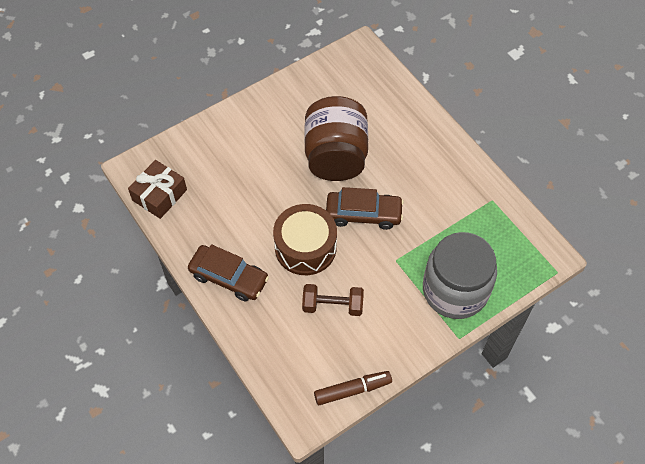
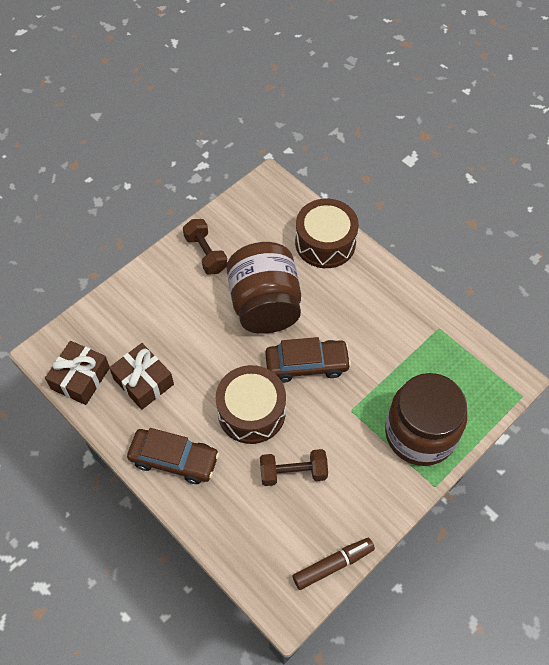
camera: 10 degrees left, 0 degrees up
(214, 206) = (143, 381): none -> brown gift
(291, 103) = (206, 254): none -> brown dumbbell
(402, 109) = (325, 243): none -> brown drum
(455, 290) = (420, 433): grey jar -> brown jar

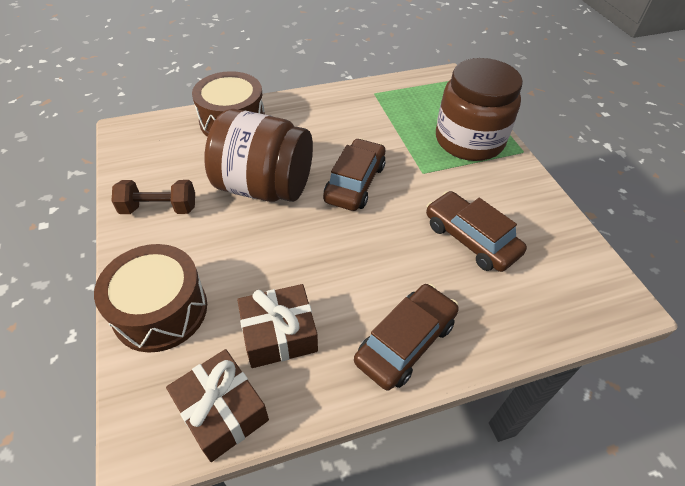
camera: 65 degrees left, 10 degrees down
(251, 412) = (383, 245): brown drum -> brown drum (160, 310)
(293, 472) = (470, 239): brown dumbbell -> brown car
(333, 565) = (584, 247): brown marker -> none

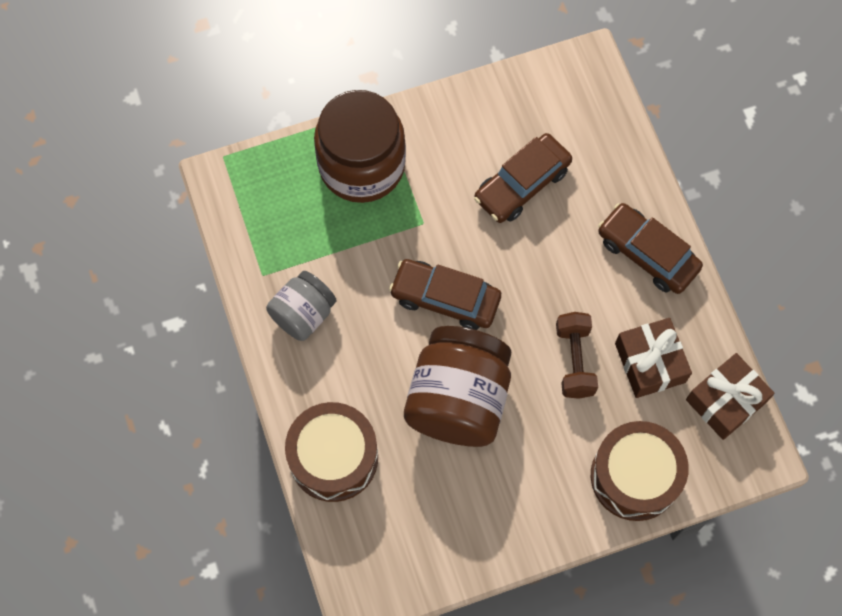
camera: 90 degrees left, 20 degrees up
(159, 208) = (501, 513): brown dumbbell -> brown dumbbell (574, 360)
(344, 110) = (303, 314): none -> grey jar

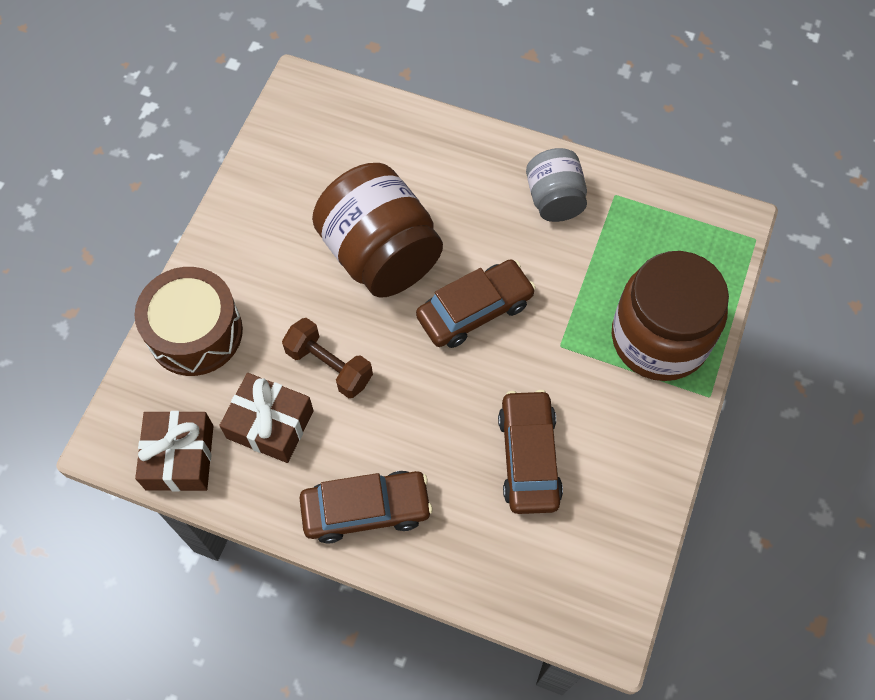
camera: 130 degrees right, 5 degrees down
(333, 457) = (417, 140): brown drum -> none

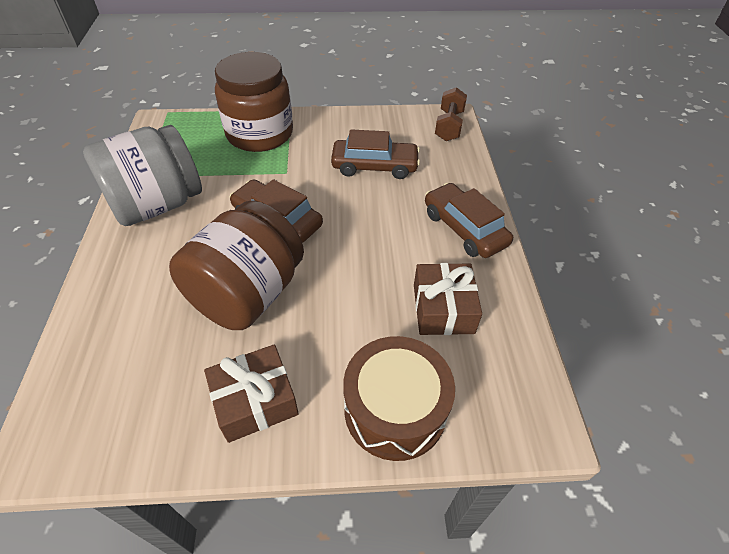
camera: 115 degrees left, 15 degrees down
(180, 457) = (514, 361): brown gift -> brown gift (255, 401)
(329, 366) = (370, 289): brown dumbbell -> brown dumbbell (449, 126)
(529, 457) = (374, 166): brown car -> brown car turned 150 degrees counterclockwise
(554, 199) = (157, 205): grey jar -> grey jar, size x1.75

